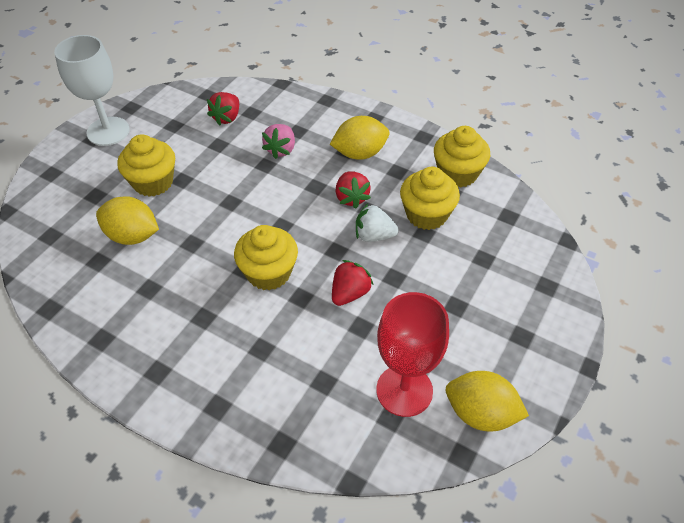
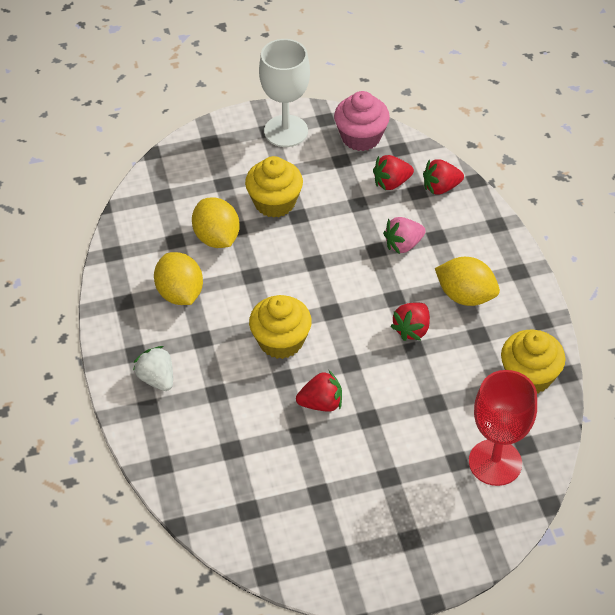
camera: 45 degrees right, 0 degrees up
(171, 103) = (361, 137): none -> pink cupcake
(264, 100) = (441, 187): none -> red strawberry
(374, 235) = (392, 374): white strawberry -> white strawberry (157, 379)
(404, 390) = (278, 501): red goblet -> red goblet (495, 462)
(426, 214) = (456, 390): yellow cupcake -> none
(480, 413) = (311, 560): yellow lemon -> yellow lemon (180, 293)

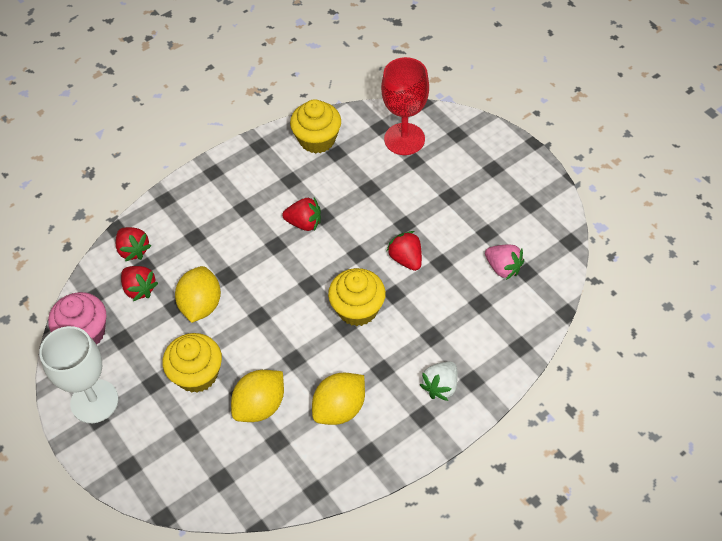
camera: 110 degrees left, 5 degrees up
(403, 245) = (213, 257): pink strawberry -> pink strawberry (503, 268)
(465, 296) = (253, 198): yellow lemon -> yellow lemon (201, 305)

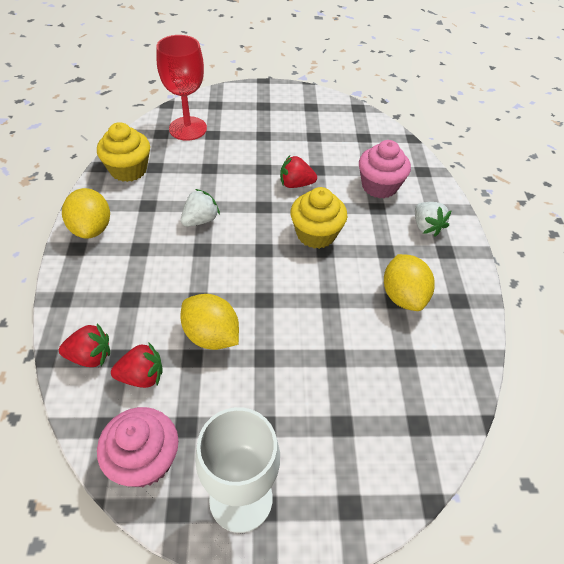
camera: 60 degrees left, 5 degrees down
(197, 374) = (286, 381): yellow cupcake -> none
(260, 406) = (359, 349): yellow lemon -> yellow lemon (91, 228)
(304, 223) = (200, 220): red strawberry -> white strawberry
(463, 322) = (379, 186): none -> pink cupcake
(503, 268) = (351, 145): pink strawberry -> none

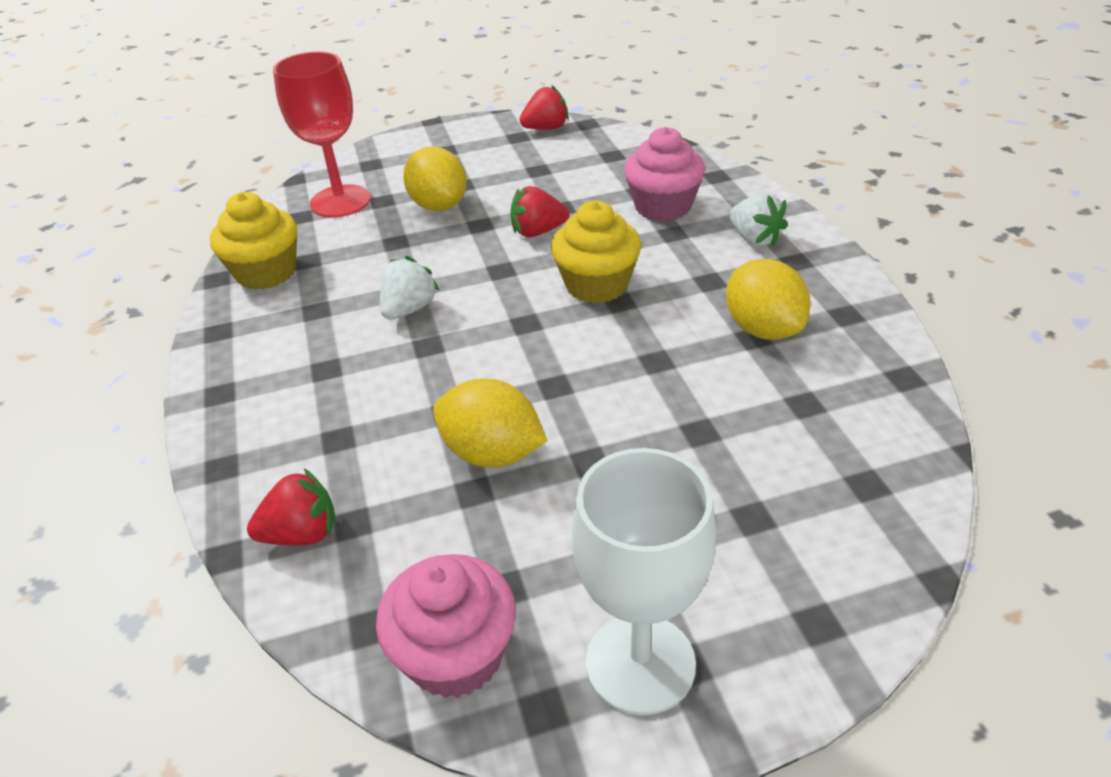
camera: 10 degrees left, 10 degrees down
(91, 228) = (235, 361): yellow lemon -> yellow lemon (439, 206)
(142, 376) = (401, 538): red strawberry -> red strawberry (546, 128)

